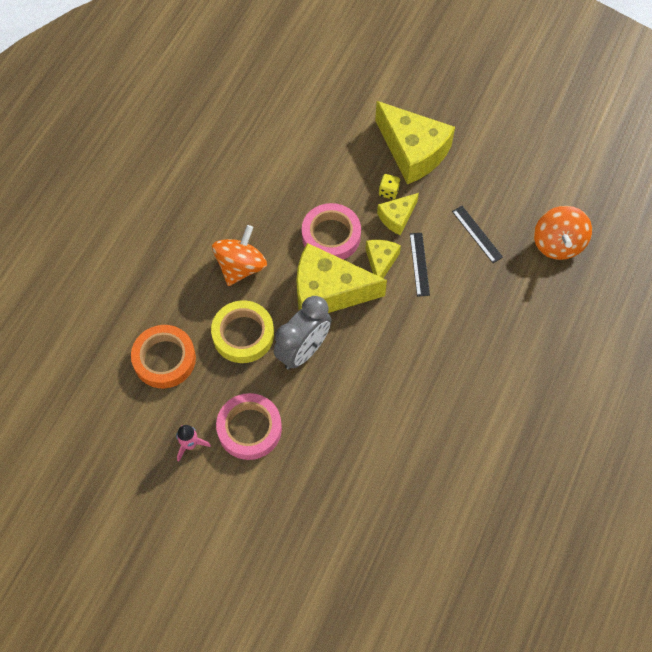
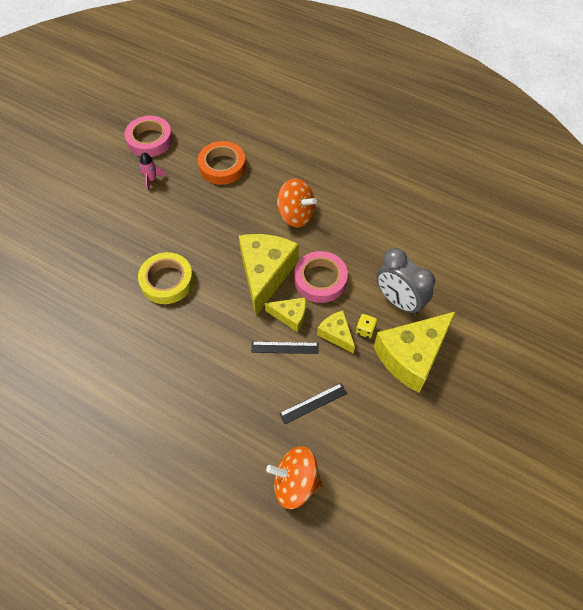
camera: 95 degrees right, 5 degrees down
(243, 334) = (234, 214): yellow tape -> yellow tape (167, 281)
(249, 429) = (155, 214): pink tape -> pink tape (150, 140)
(303, 351) = (213, 252): grey clock -> grey clock (399, 301)

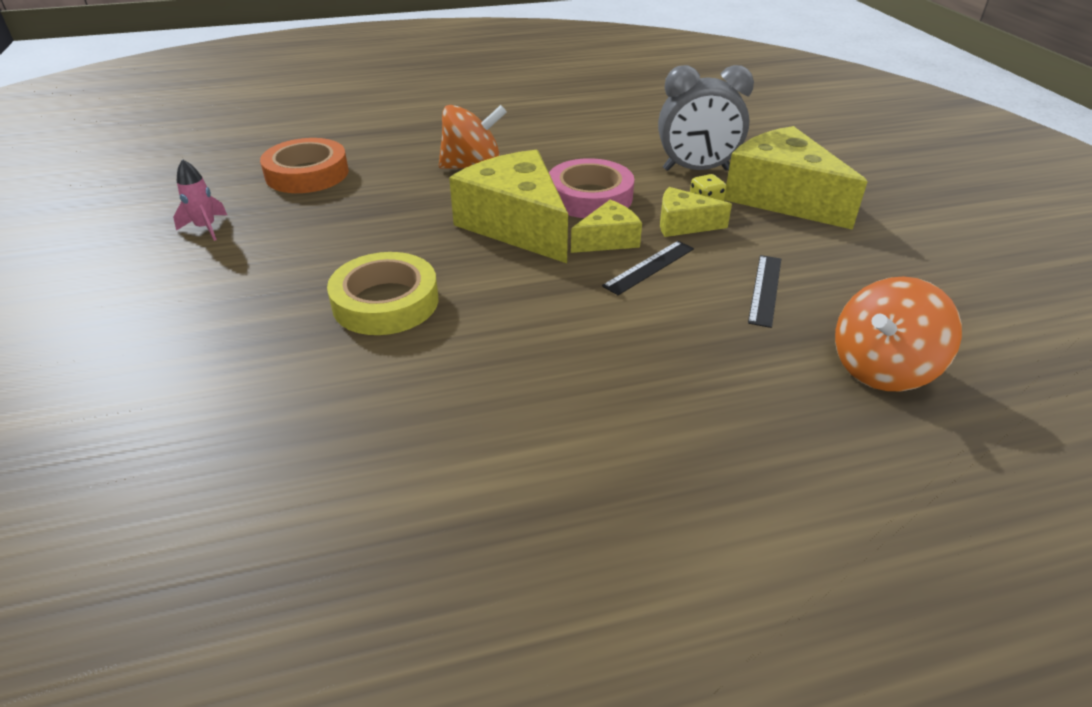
camera: 45 degrees left, 20 degrees down
(150, 140) = (148, 198): pink tape -> none
(411, 356) = (781, 197): yellow cheese -> yellow cheese turned 135 degrees clockwise

